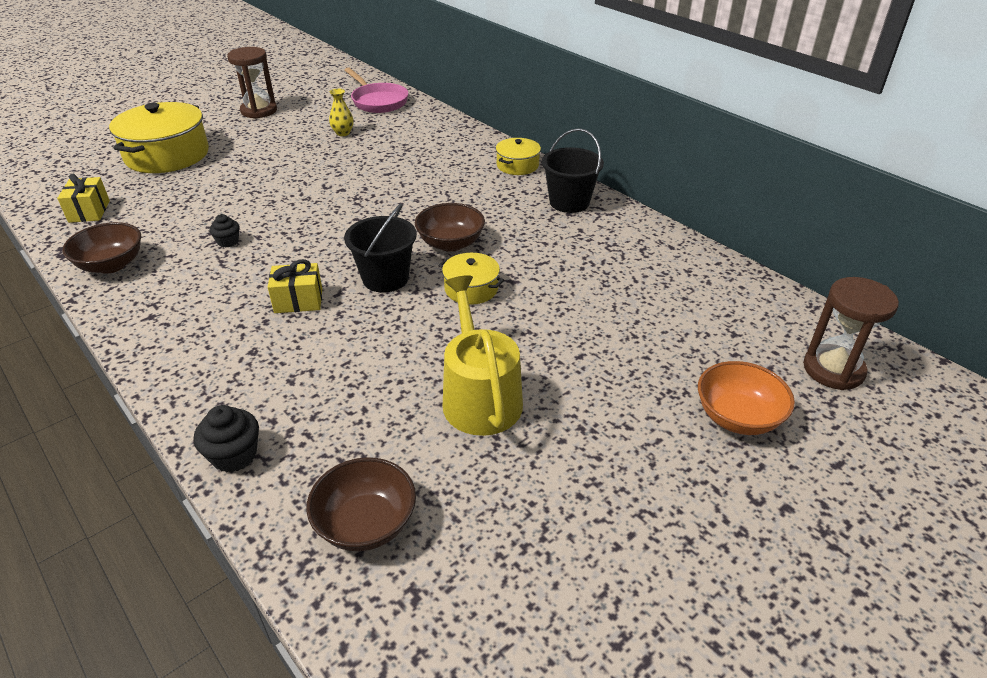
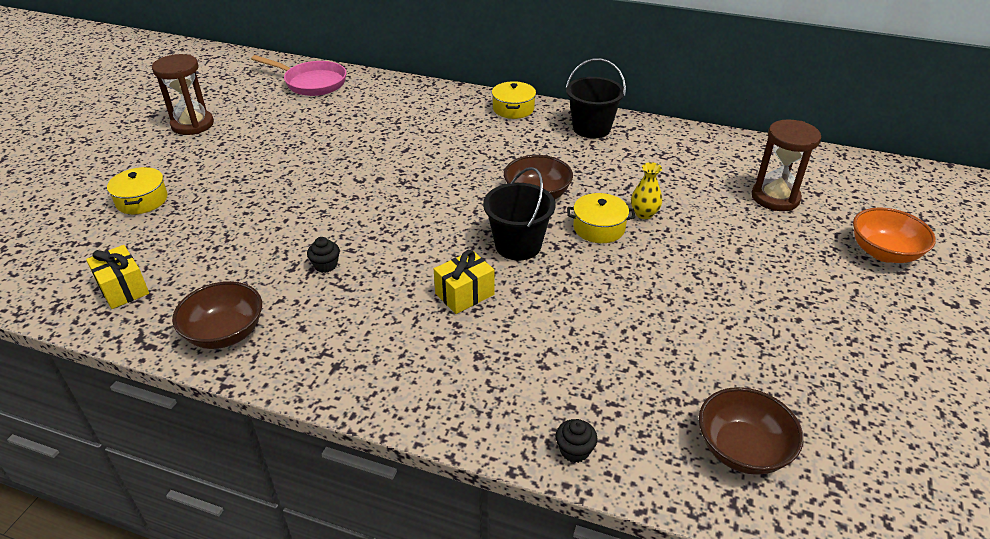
camera: 30 degrees left, 0 degrees up
(167, 155) = (142, 200): yellow pot -> yellow pot, size x0.51
(234, 455) = (574, 450): black cupcake -> black cupcake, size x0.66
(343, 133) = (313, 123): yellow vase -> yellow vase (644, 214)
(479, 396) = (706, 312): yellow watering can -> none
(833, 370) = (900, 195): brown hourglass -> brown hourglass (775, 198)

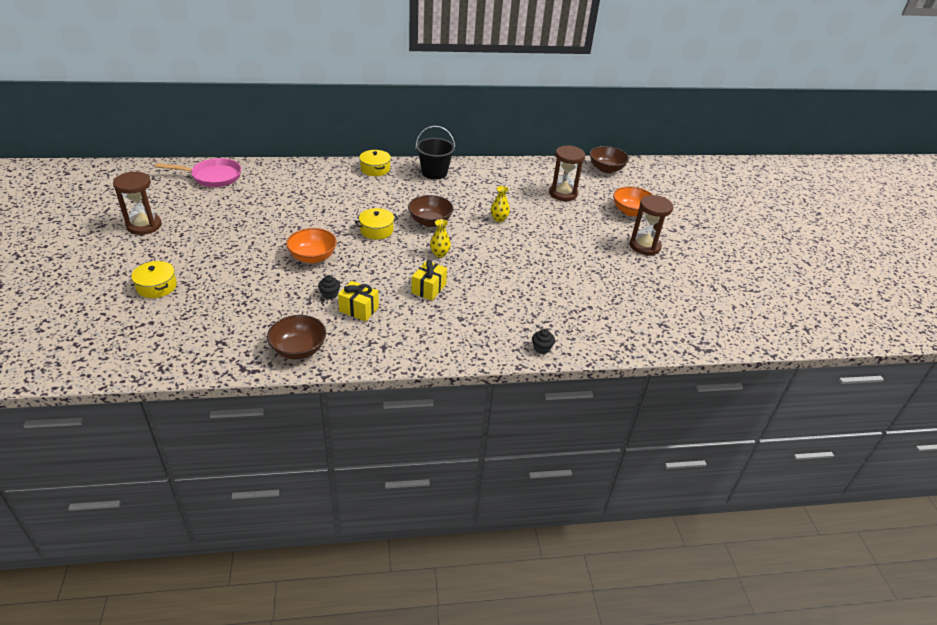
camera: 30 degrees left, 0 degrees up
(123, 289) = (201, 344): yellow gift -> yellow gift (359, 309)
(345, 208) = (313, 257): none -> orange bowl
(518, 245) = (439, 253): black bucket -> yellow vase
(599, 228) = (479, 232): yellow pot -> yellow pot (376, 230)
(742, 449) = (617, 324): brown bowl -> brown bowl (606, 169)
(878, 319) = (645, 246): none -> brown hourglass

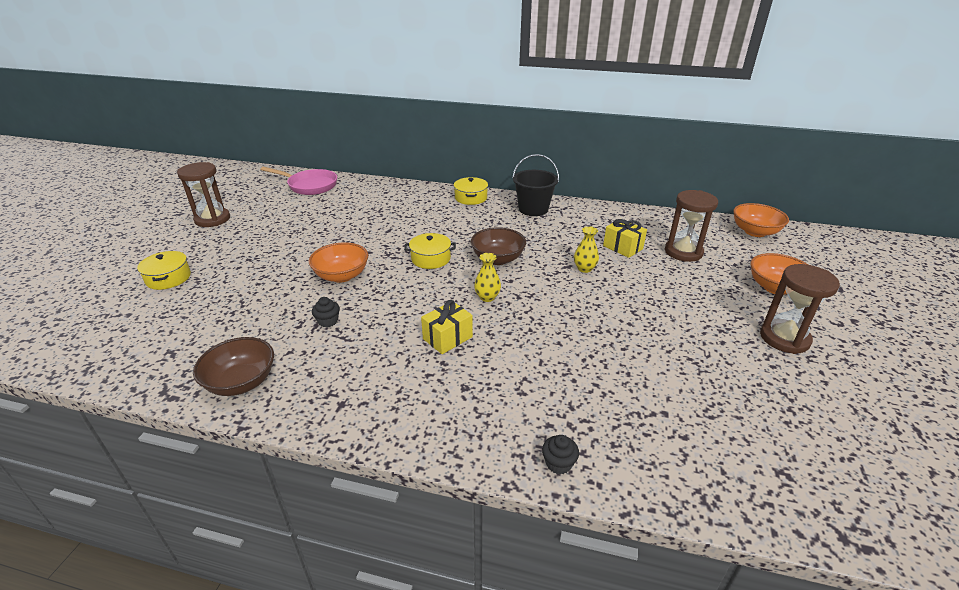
camera: 25 degrees right, 5 degrees down
(359, 309) = (347, 346): yellow gift -> yellow gift (622, 247)
(606, 169) = (754, 232): brown bowl -> orange bowl

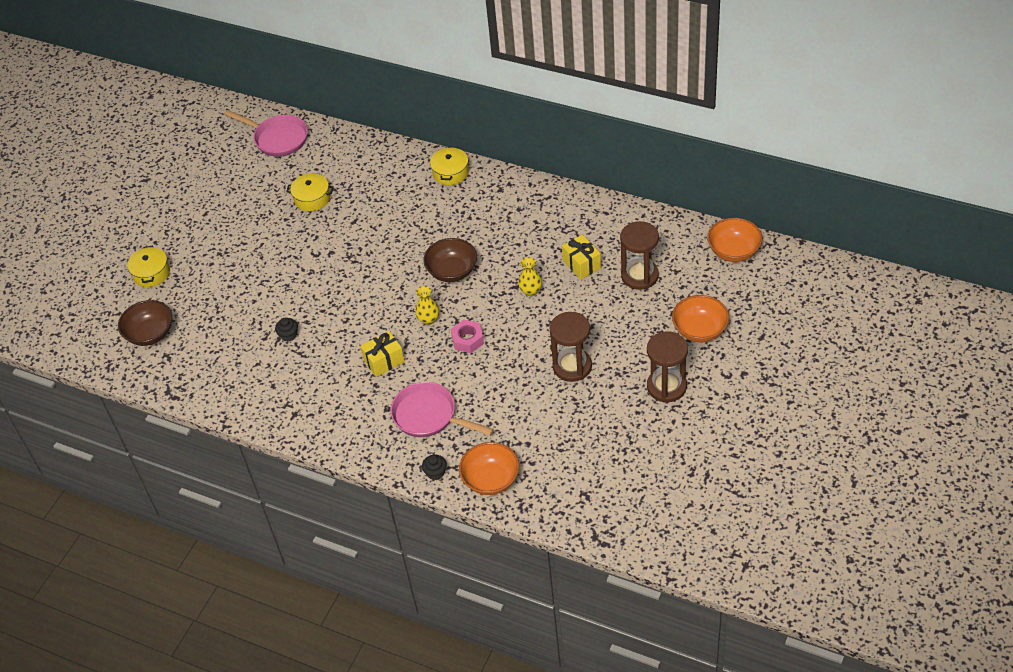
camera: 15 degrees right, 15 degrees up
(212, 219) = (180, 191): brown hourglass -> brown hourglass (572, 366)
(241, 382) = (222, 389): brown bowl -> brown bowl (150, 334)
(342, 276) = (303, 282): orange bowl -> orange bowl (491, 479)
(431, 259) = (388, 266): yellow pot -> yellow pot (312, 198)
(522, 391) = (429, 416): none -> pink pan
(533, 209) = (513, 197): black bucket -> none
(538, 312) = (468, 340): none -> pink nut

